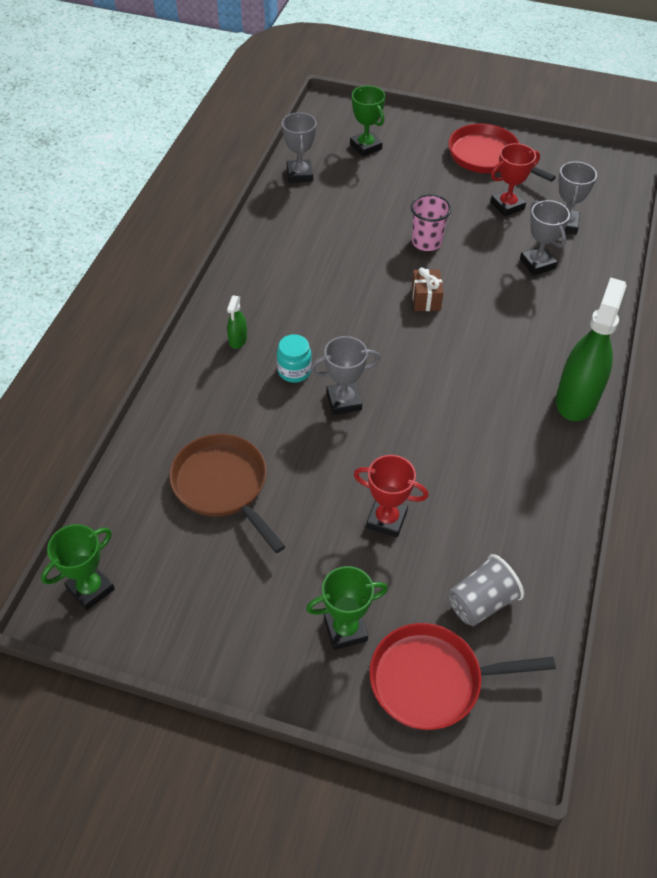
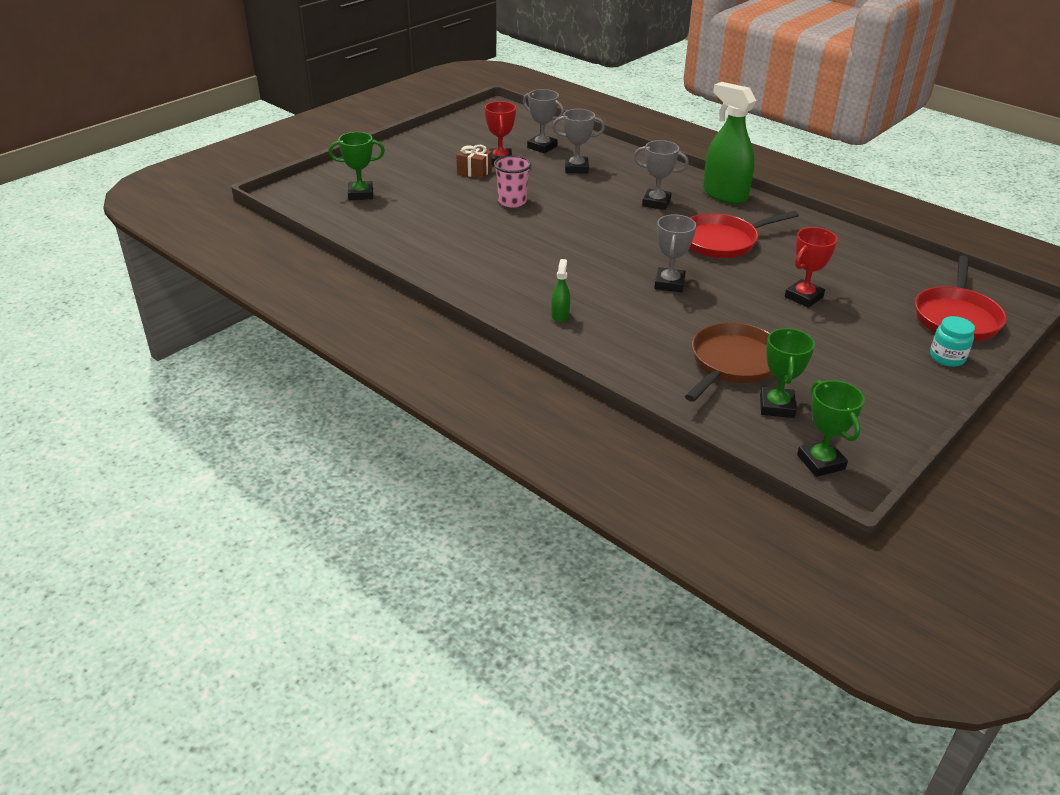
camera: 65 degrees left, 15 degrees down
(223, 486) = (733, 363): brown pan -> brown pan turned 135 degrees clockwise
(238, 340) = (560, 316): green spray bottle -> green spray bottle turned 120 degrees counterclockwise
(294, 371) = (619, 297): turquoise jar -> turquoise jar (947, 357)
(300, 174) = (363, 233): grey trophy -> grey trophy (656, 203)
(345, 630) = (903, 341): green trophy -> green trophy (776, 406)
(425, 299) = (578, 220): brown gift -> brown gift (474, 172)
(481, 602) = (894, 280): grey cup -> none
(487, 157) = (433, 151): red pan -> red pan (722, 241)

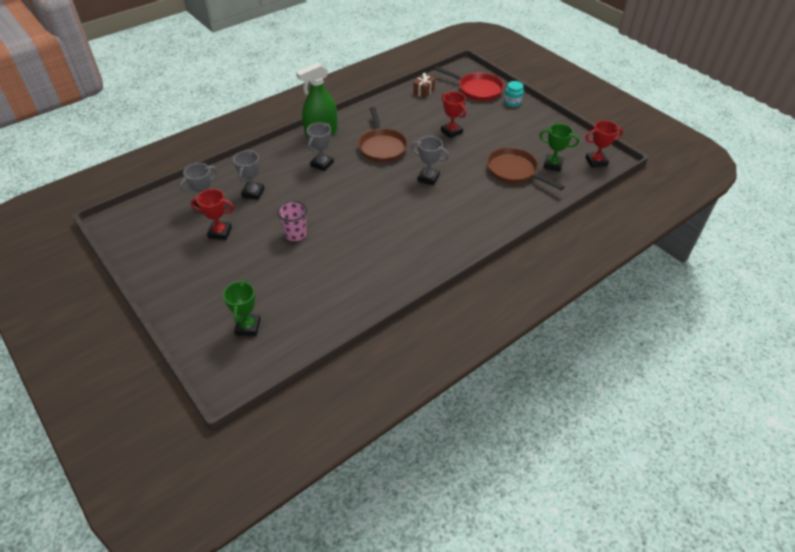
camera: 80 degrees left, 10 degrees up
(474, 172) = (235, 250): brown gift -> brown gift (424, 92)
(560, 316) = (458, 231): green spray bottle -> none
(722, 241) = (382, 147): red pan -> brown pan
(820, 462) = (596, 162): green trophy -> red trophy

